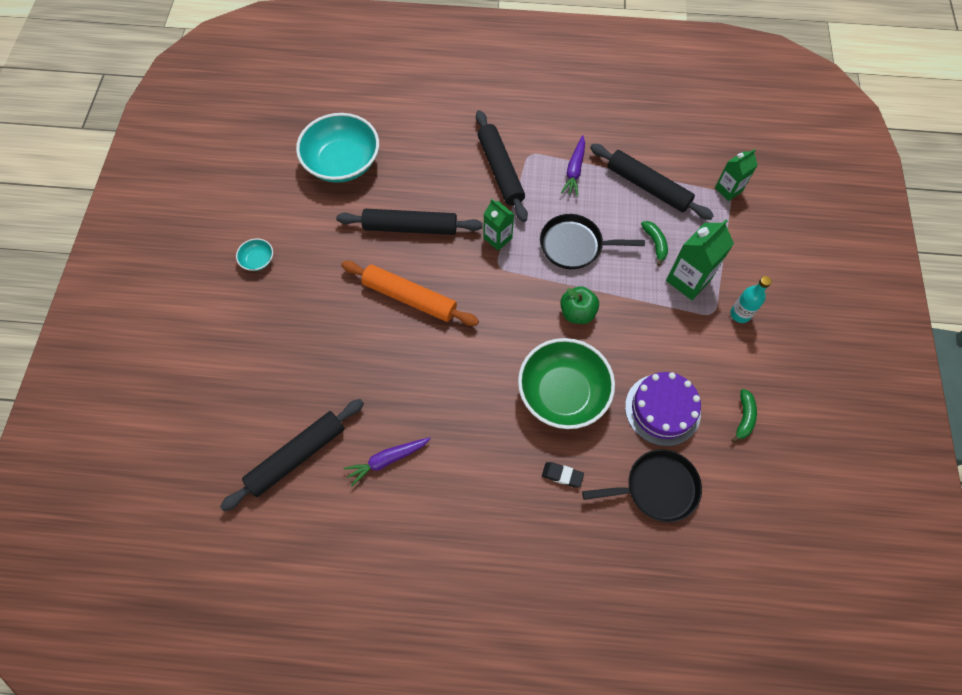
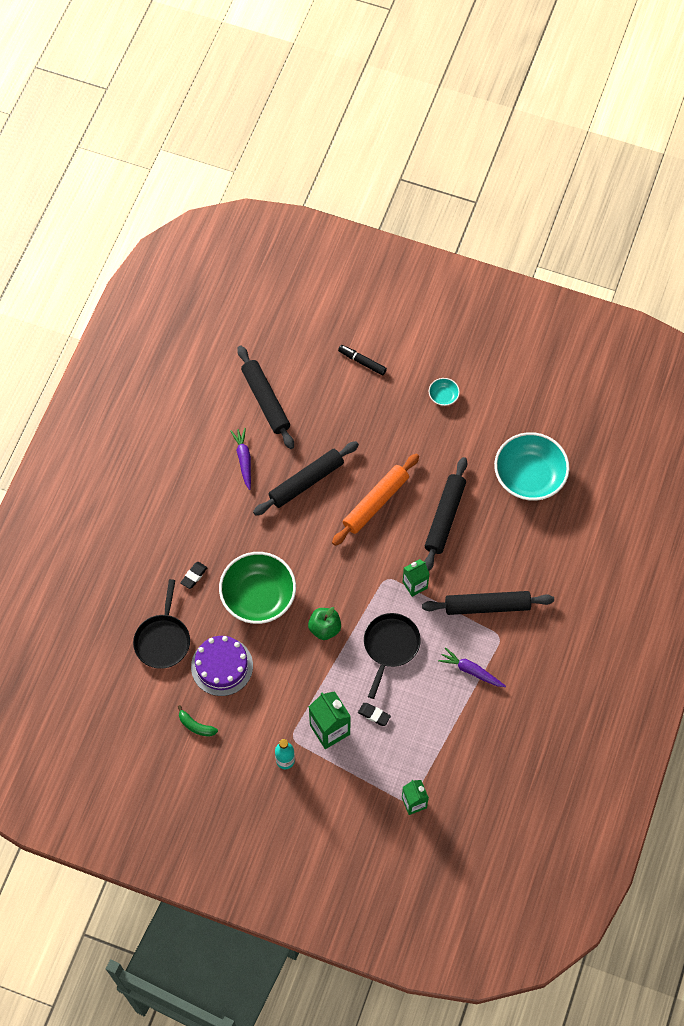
camera: 105 degrees right, 0 degrees up
(223, 356) = (362, 362): none -> black marker
(648, 187) = (435, 730): black rolling pin -> black rolling pin (306, 482)
(655, 243) = (374, 715): green banana -> black eraser

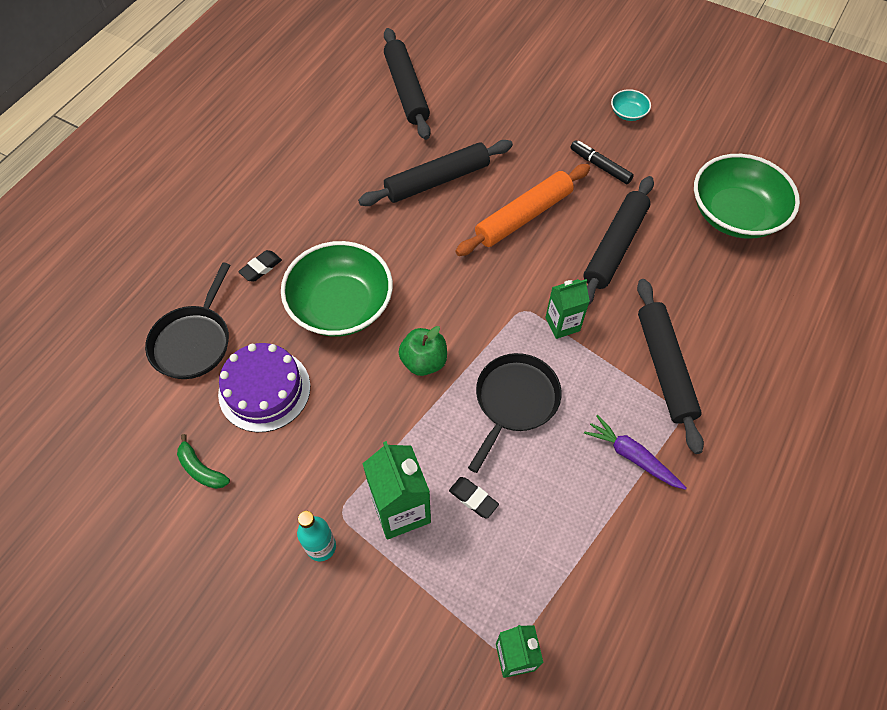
camera: 10 degrees right, 5 degrees down
(244, 459) = (363, 146): purple carrot -> none
(362, 362) = (532, 67): black marker -> black marker (600, 166)
(487, 606) = (664, 368): black rolling pin -> black rolling pin turned 75 degrees clockwise
(529, 476) = (735, 214): turquoise bowl -> green bowl

